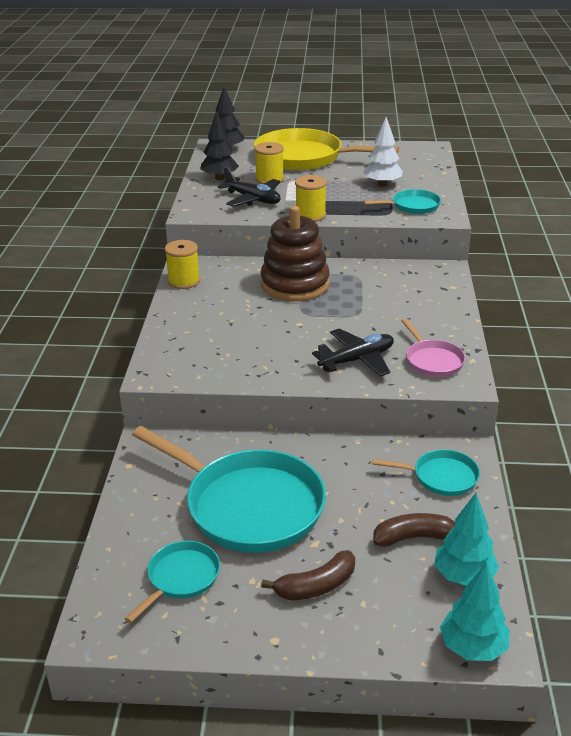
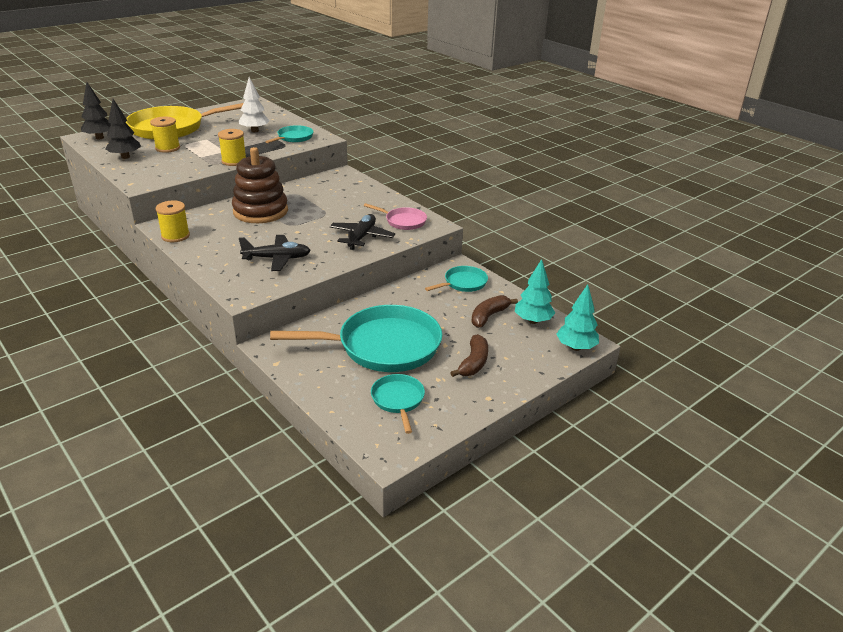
camera: 45 degrees left, 0 degrees up
(253, 199) = (175, 163): black plane -> black plane (277, 259)

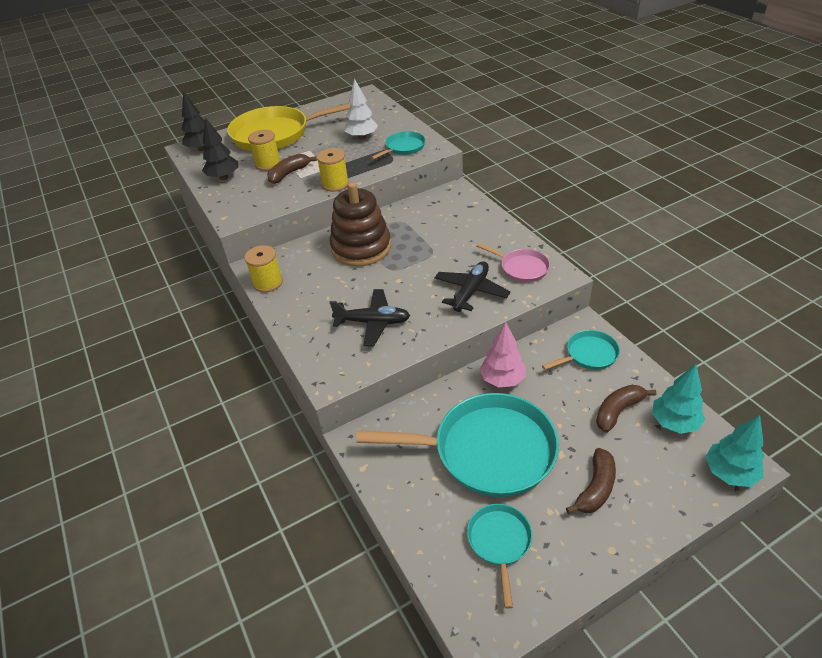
camera: 15 degrees right, 10 degrees up
(189, 154) = (289, 174): none -> brown banana
(392, 302) = (502, 379): none -> pink tree

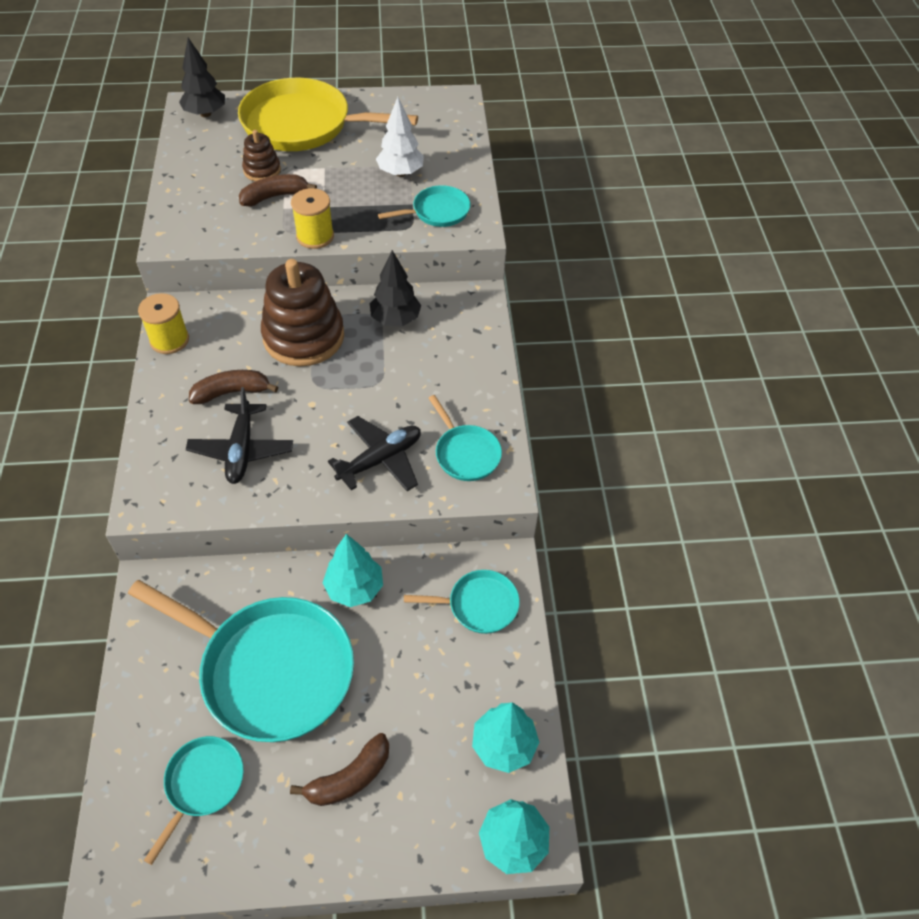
camera: 20 degrees right, 10 degrees up
(223, 177) = (199, 170): black tree -> black tree (395, 319)
(268, 164) = (262, 170): yellow spool -> brown stacking toy
(373, 322) = (241, 450): black plane -> black plane turned 60 degrees clockwise
(502, 379) = (354, 588): pink tree -> turquoise tree
(521, 268) = (465, 453): pink pan -> turquoise pan
(618, 411) = (452, 696): brown banana -> brown banana (231, 392)

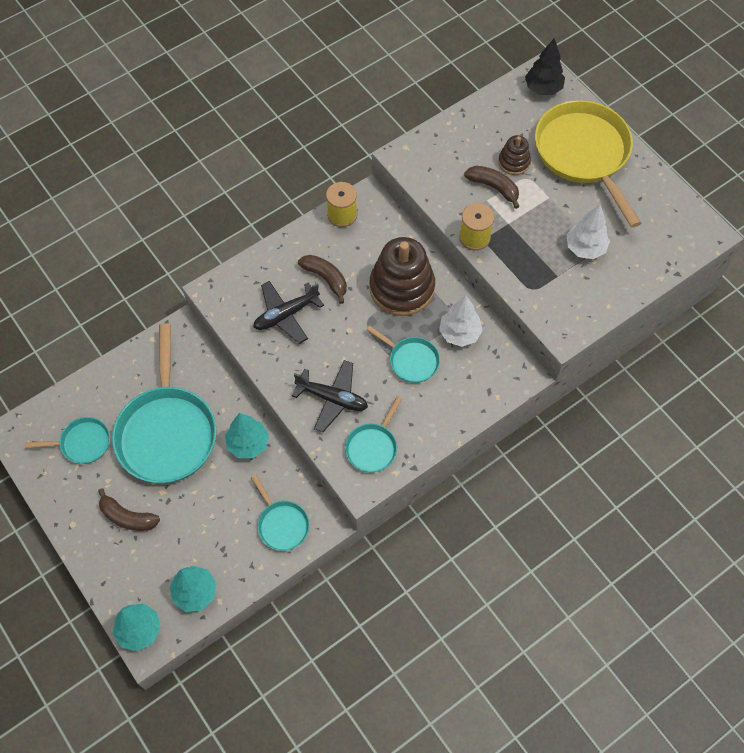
camera: 60 degrees right, 10 degrees up
(395, 319) = (459, 333): black tree -> white tree
(437, 212) = (562, 297): turquoise pan -> turquoise pan (411, 360)

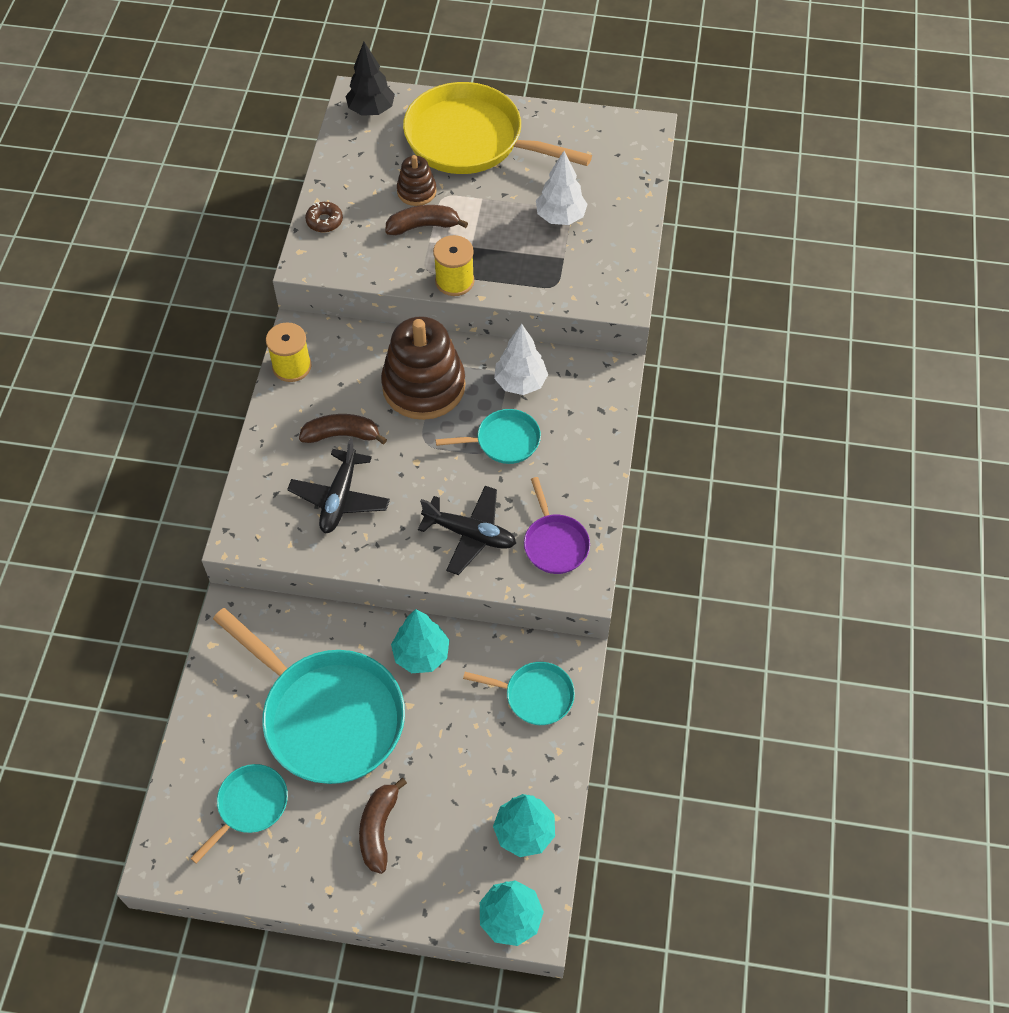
camera: 45 degrees left, 5 degrees down
(127, 517) = (379, 829): brown banana -> brown banana turned 120 degrees clockwise
(332, 398) = (470, 534): black plane -> black plane turned 45 degrees clockwise
(373, 447) = (555, 543): turquoise pan -> purple pan
(439, 139) = (324, 221): none -> brown donut

